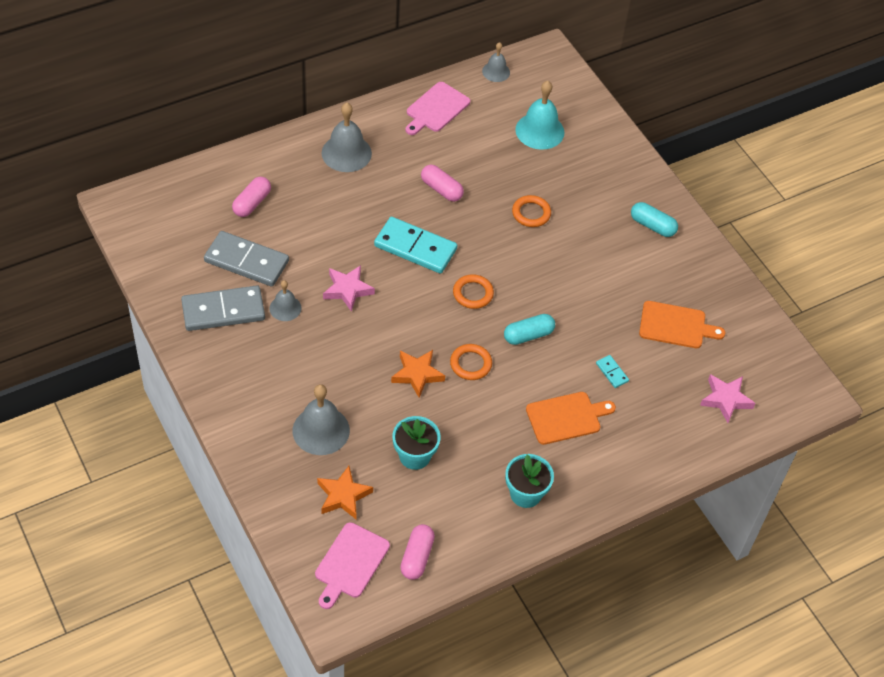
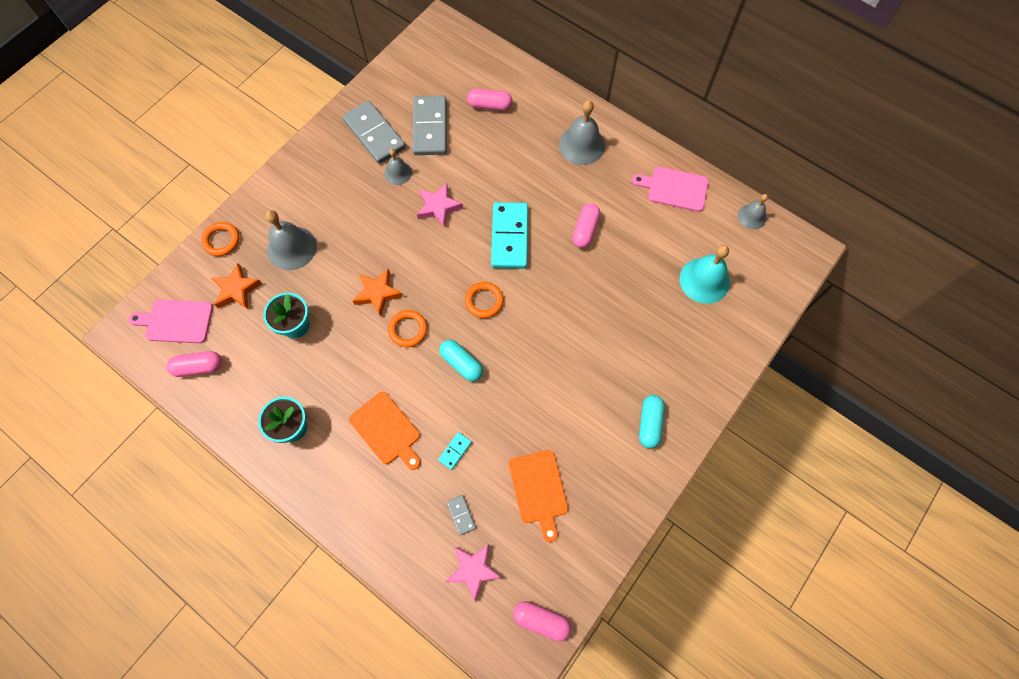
camera: 70 degrees right, 15 degrees up
(531, 213) = (601, 312): orange ring -> orange ring (221, 240)
(673, 390) = (461, 515): none -> grey domino
(787, 368) = (541, 620): none -> pink capsule

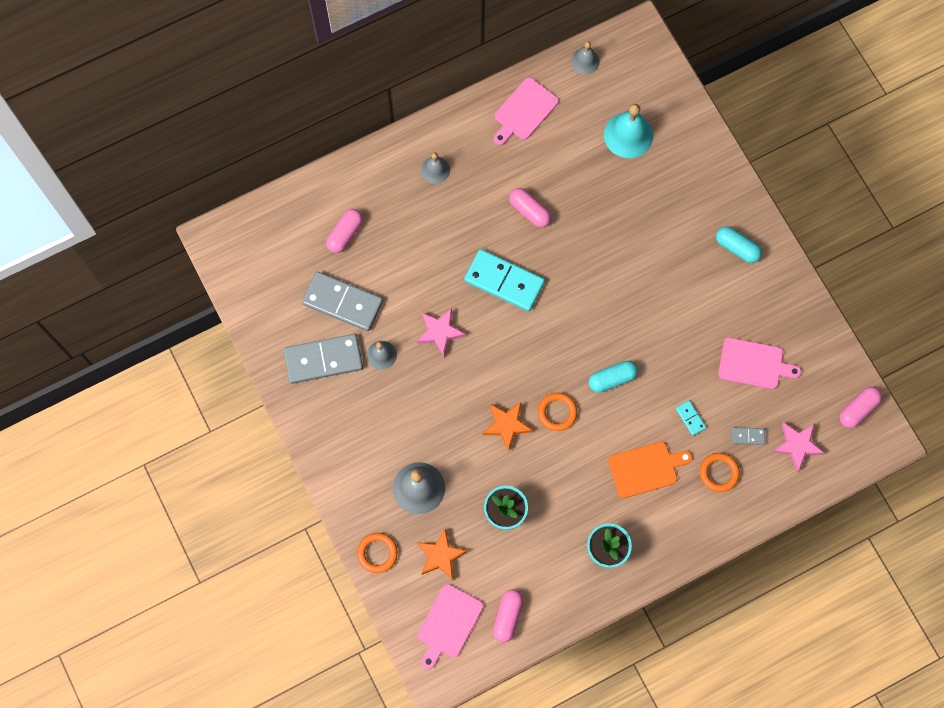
camera: 65 degrees left, 5 degrees up
(484, 301) = (559, 333): orange ring -> orange ring (719, 473)
(539, 489) = (754, 364): orange cutting board -> pink cutting board
(581, 145) = (435, 170): grey bell -> grey bell, size x0.59

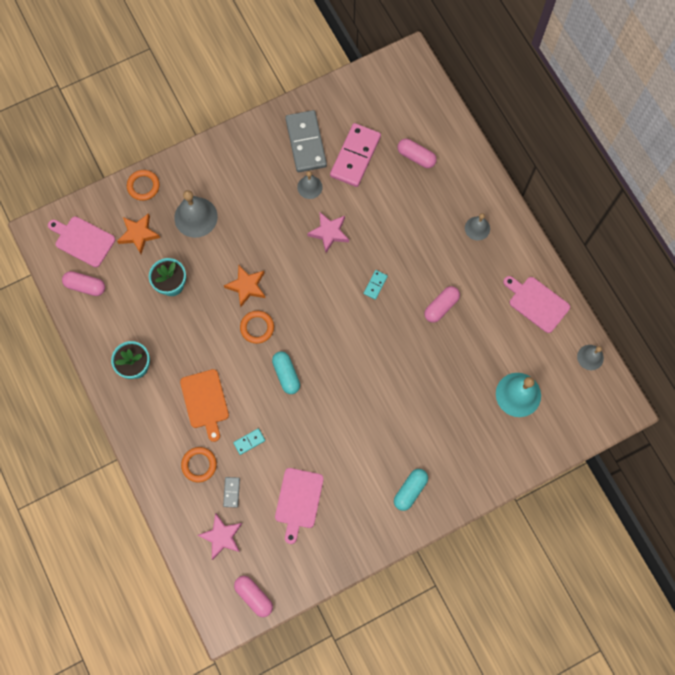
camera: 90 degrees right, 0 degrees up
(343, 302) = (355, 156): grey domino -> pink domino
(504, 281) = (375, 285): turquoise domino -> turquoise domino, size x0.44

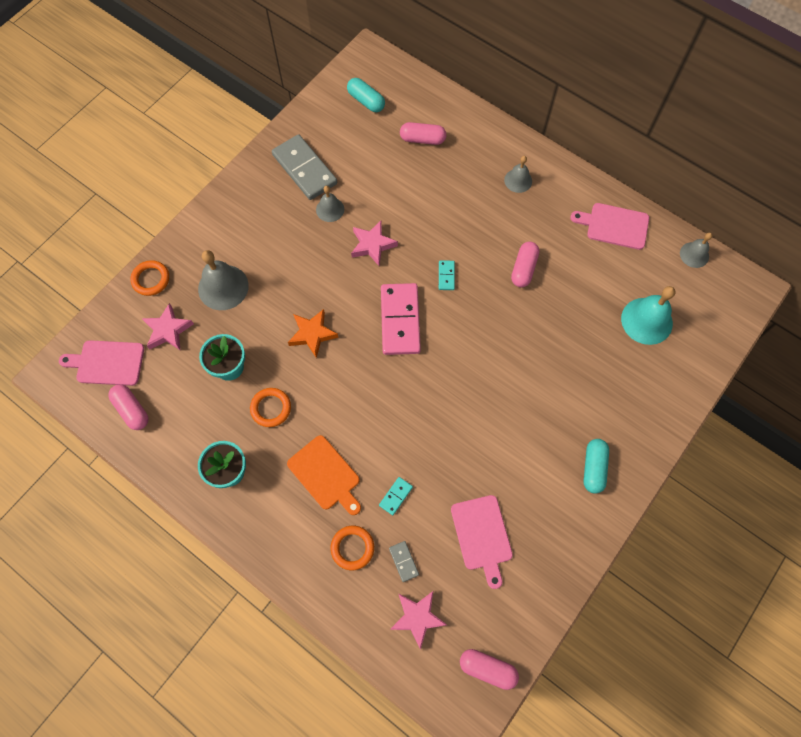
camera: 25 degrees left, 5 degrees down
(85, 286) = (132, 410): pink capsule -> pink capsule turned 60 degrees clockwise
(138, 234) = (168, 330): orange star -> pink star
(257, 327) = (344, 371): orange ring -> orange ring (271, 408)
(286, 374) = (400, 406): turquoise capsule -> turquoise capsule (366, 101)
(355, 156) = (362, 162): pink domino -> pink domino (400, 320)

